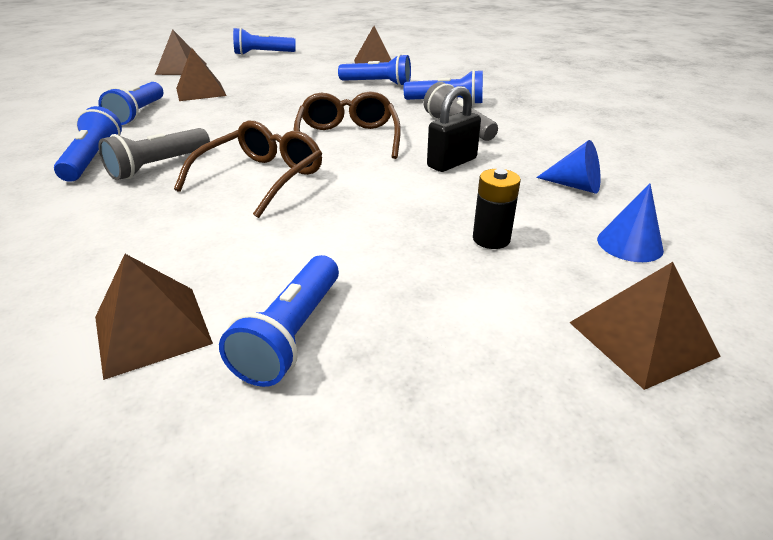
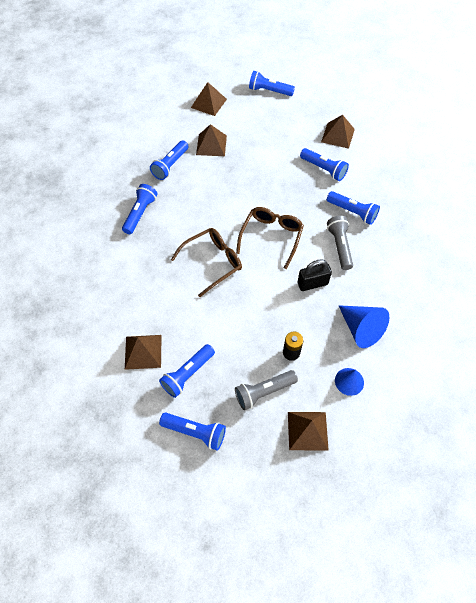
camera: 25 degrees right, 25 degrees up
(159, 166) = (169, 232): grey flashlight -> grey flashlight (264, 392)
(380, 448) = (195, 432): none -> blue flashlight
(575, 186) = (361, 329): blue cone -> blue cone, size x1.61

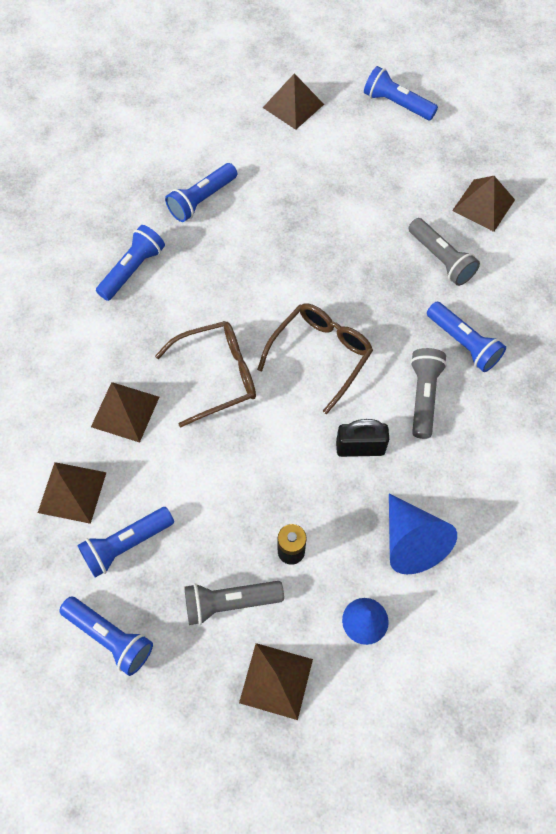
camera: 15 degrees right, 5 degrees up
(211, 145) = (275, 178): brown pyramid -> brown pyramid (125, 411)
(323, 169) = (441, 259): blue flashlight -> grey flashlight

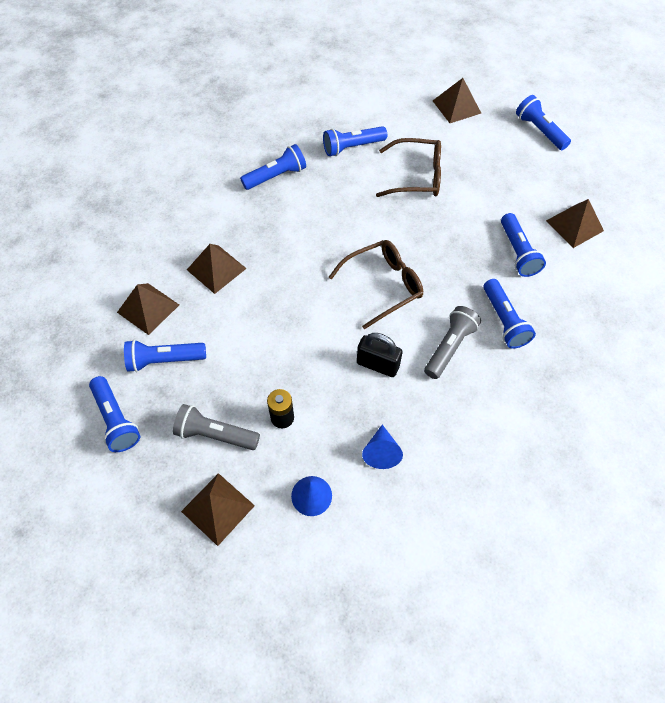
camera: 25 degrees right, 5 degrees down
(217, 375) = (296, 270): brown glasses -> brown glasses (416, 176)
(411, 541) = (381, 452): blue cone -> blue cone, size x0.62
(441, 259) = (517, 252): grey flashlight -> blue flashlight

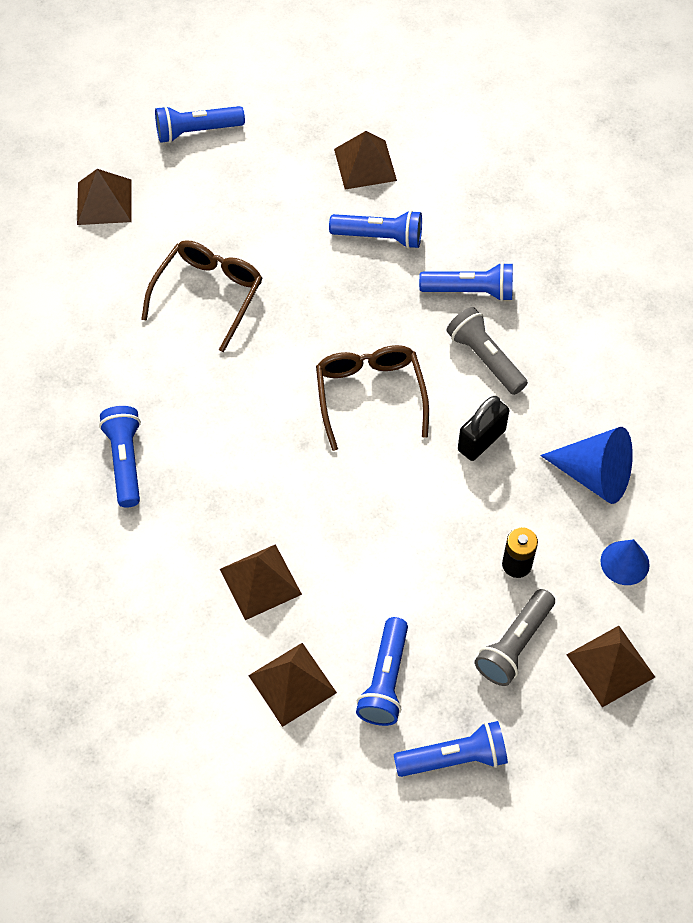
camera: 70 degrees left, 0 degrees up
(352, 147) = (117, 350): blue flashlight -> none
(381, 452) = (595, 475): blue cone -> blue cone, size x1.61

